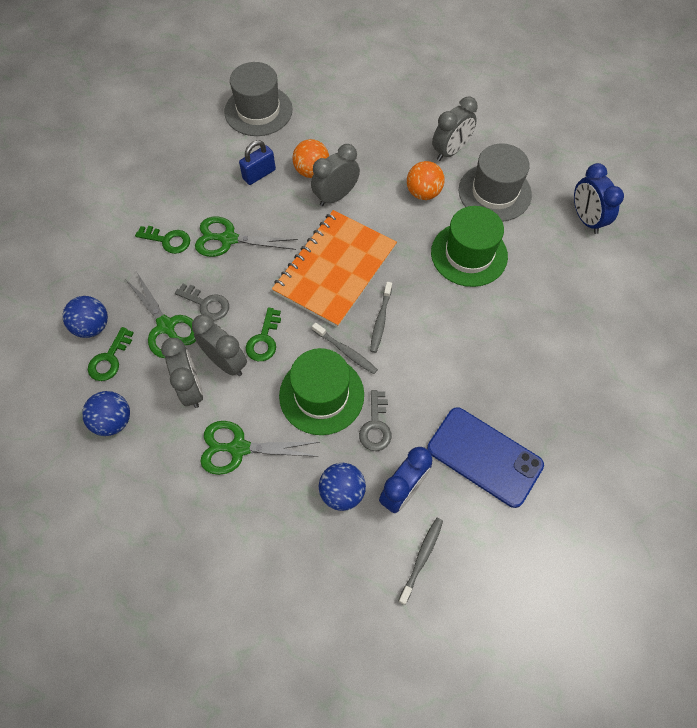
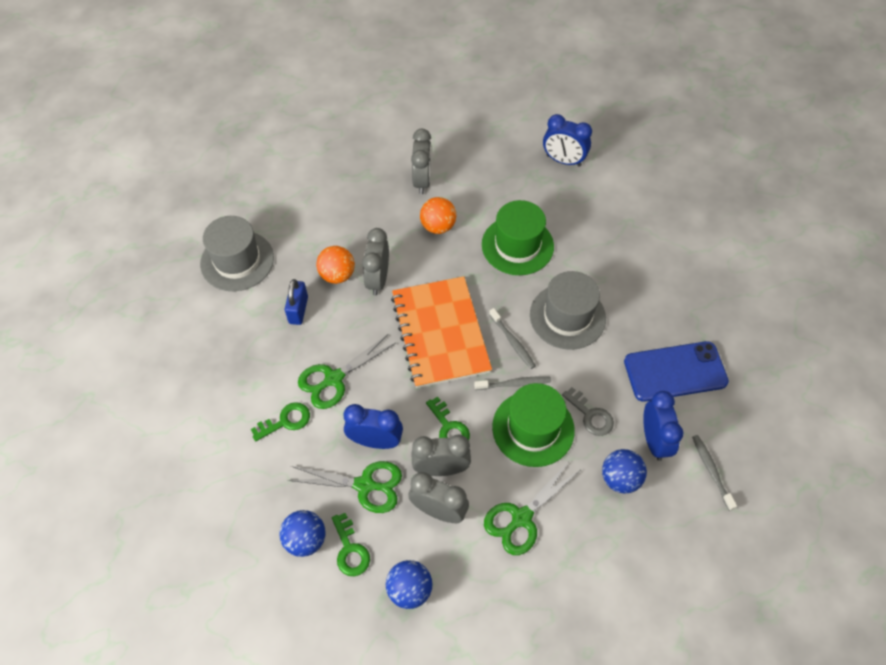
camera: 45 degrees left, 5 degrees down
(206, 304) = (375, 441): grey key -> blue clock
(494, 192) = (485, 187): grey hat -> grey hat (567, 316)

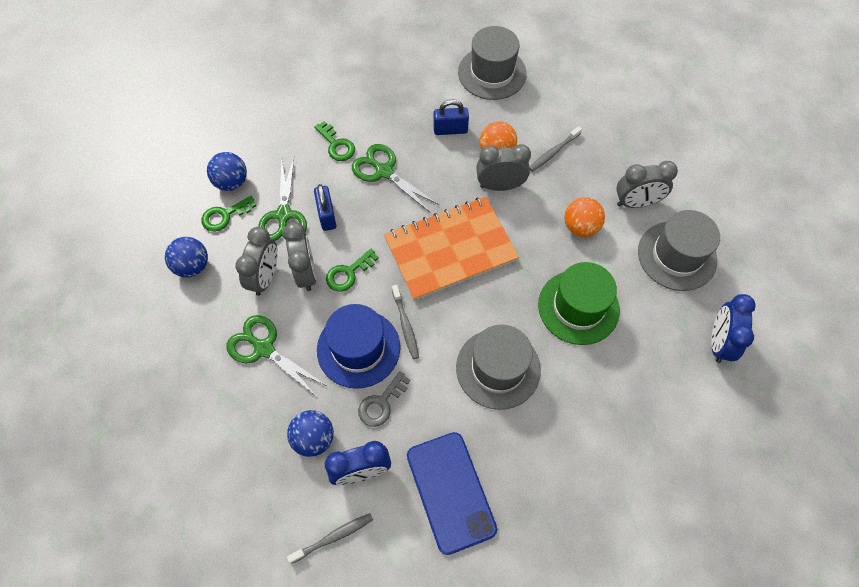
camera: 80 degrees right, 5 degrees up
(375, 441) = (327, 215): blue clock -> blue padlock
(480, 166) = (677, 256): none -> grey hat
(512, 342) = (454, 317): grey toothbrush -> grey toothbrush (553, 152)
(533, 428) = (358, 348): green hat -> blue hat

